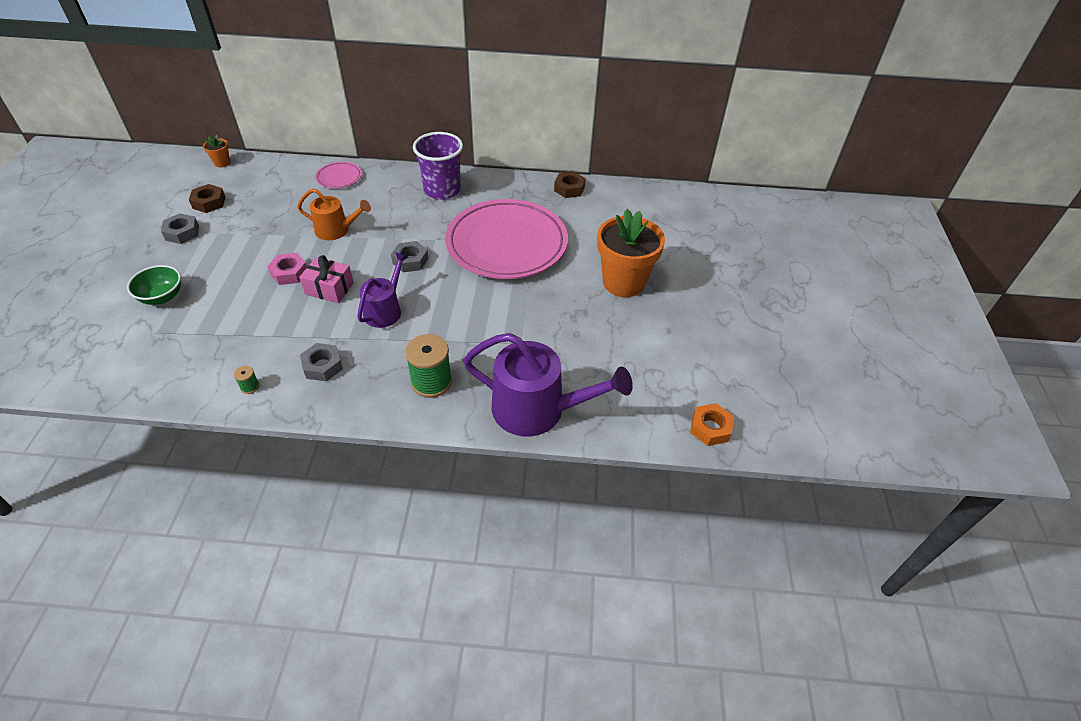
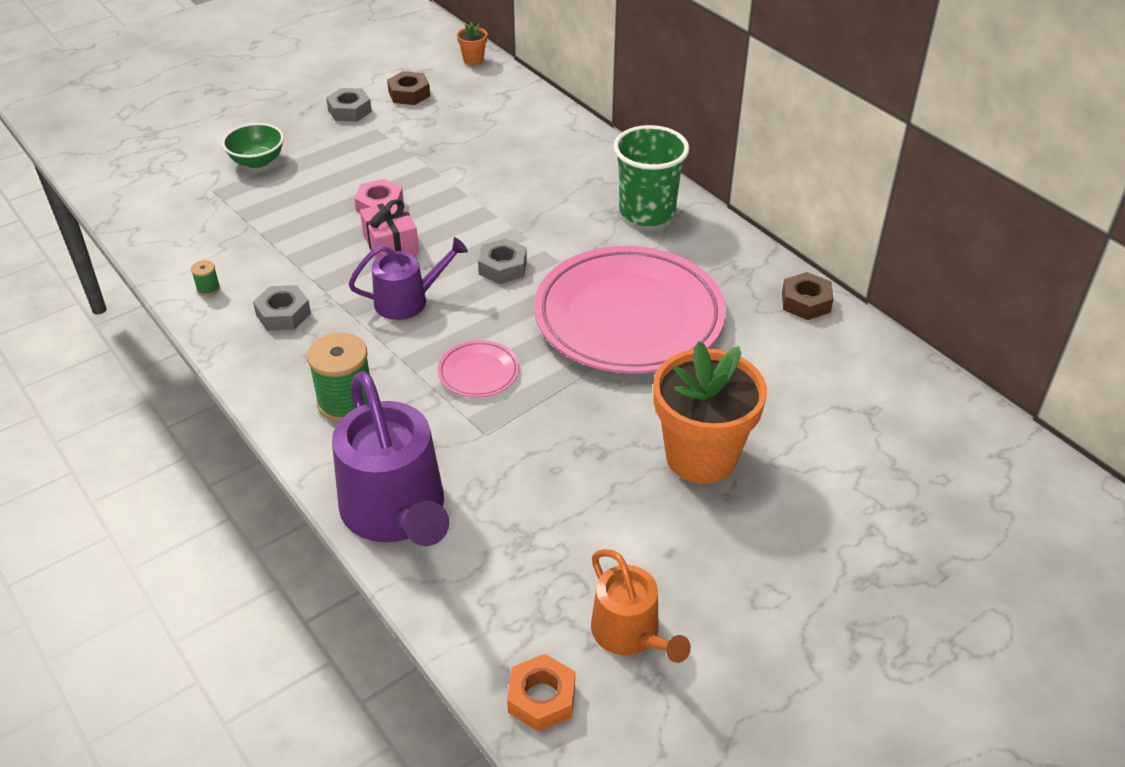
camera: 50 degrees right, 5 degrees down
(336, 230) = (479, 189): orange watering can -> orange watering can (630, 633)
(339, 178) = (559, 136): pink plate -> pink plate (478, 372)
(442, 190) = (647, 212): purple cup -> green cup

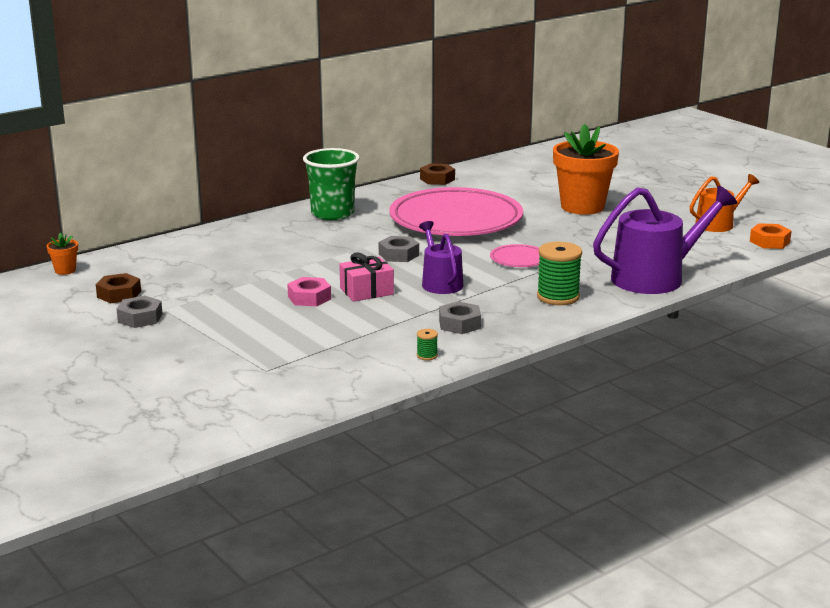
camera: 90 degrees left, 20 degrees down
(257, 161) = (222, 353): green bowl -> none

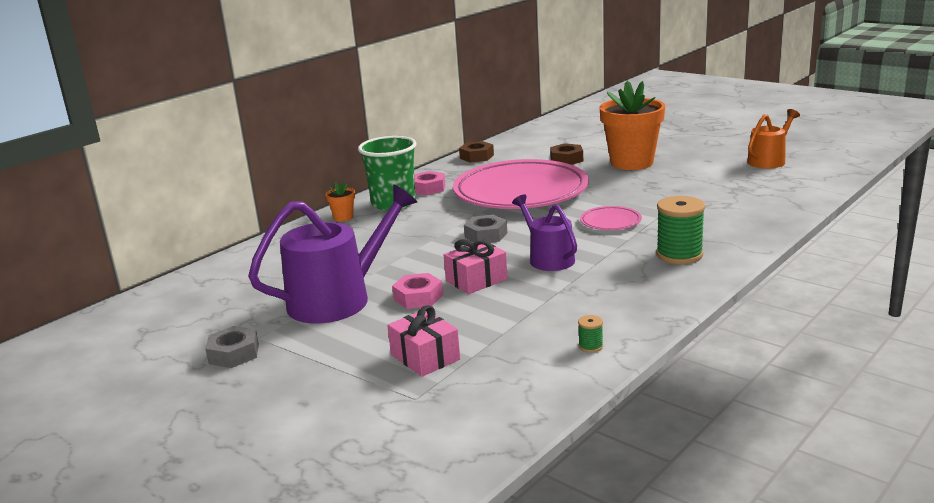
camera: 10 degrees left, 0 degrees up
(65, 270) = (125, 308): orange flower pot -> orange flower pot (343, 217)
(119, 294) = (198, 328): brown nut -> brown nut (566, 159)
(289, 343) = (425, 357): none -> pink gift
(372, 204) = (428, 188): none -> pink nut
(459, 324) = (600, 302): grey nut -> none
(655, 278) = (757, 220): purple watering can -> purple watering can (338, 299)
(769, 242) = (830, 170): orange nut -> none

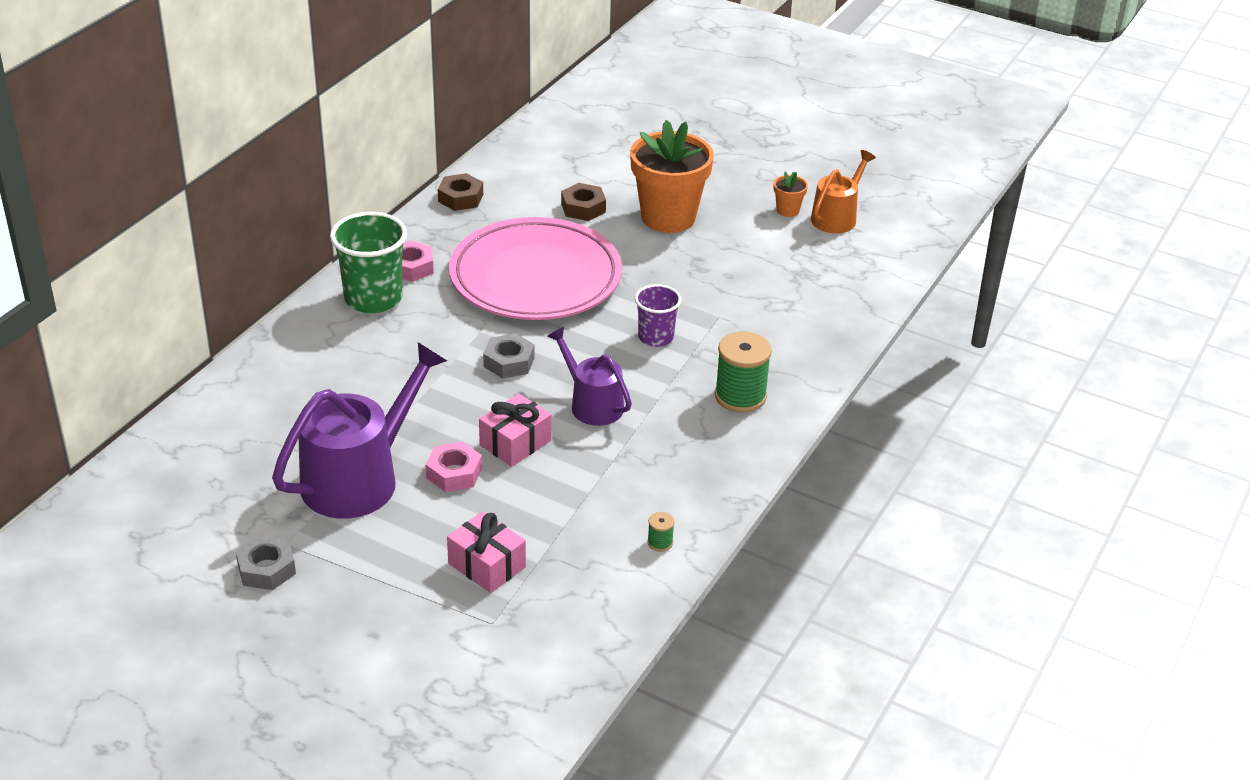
camera: 15 degrees left, 15 degrees up
(343, 217) = (314, 327): orange flower pot -> orange flower pot (787, 210)
(610, 222) = (656, 337): pink plate -> purple cup

